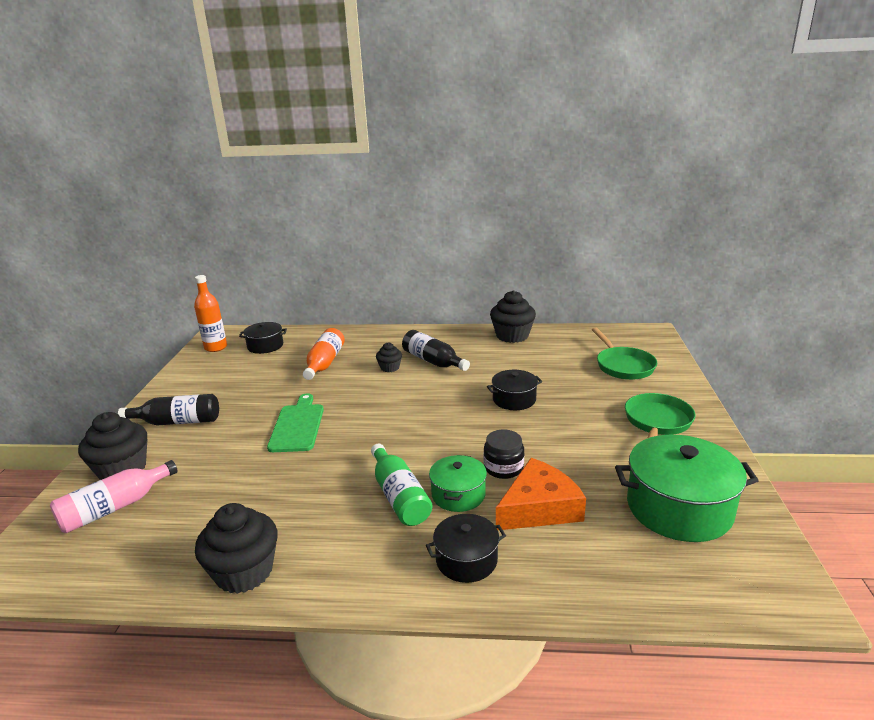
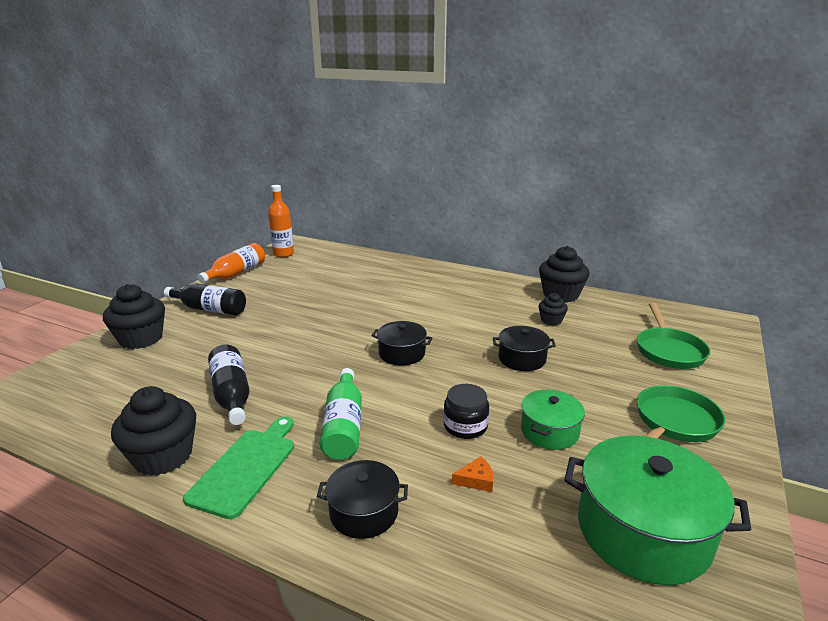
camera: 20 degrees right, 0 degrees up
(115, 508) = (112, 369): pink bottle -> none
(265, 346) = (324, 260): black pot -> black pot (402, 353)
(297, 426) = (301, 335): green cutting board -> green cutting board (246, 468)
(324, 363) = (363, 285): orange bottle -> orange bottle (236, 273)
(390, 368) = (418, 301): black cupcake -> black cupcake (551, 320)
(433, 361) = (463, 303): black bottle -> black bottle (231, 394)
(458, 494) = (401, 441): green pot -> green pot (549, 431)
(539, 507) = (476, 480): orange cheese -> orange cheese, size x0.40

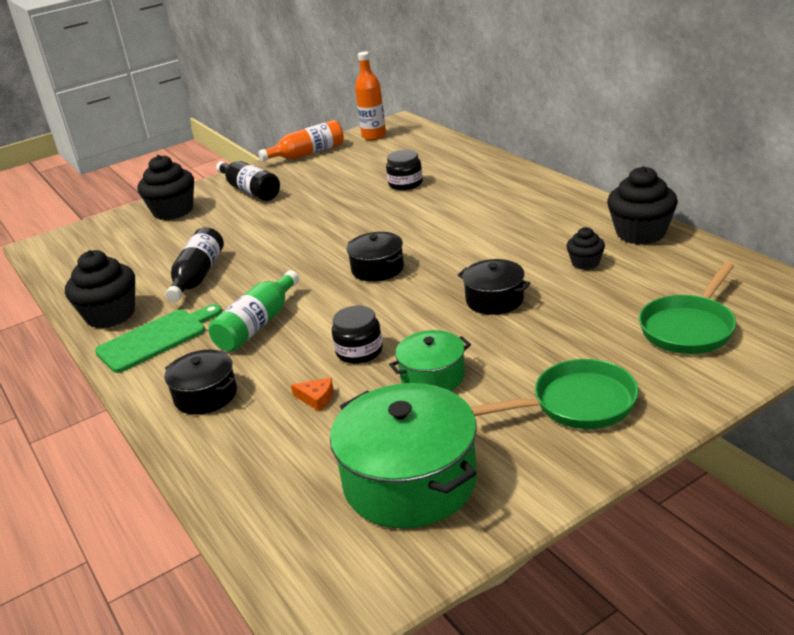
camera: 35 degrees right, 5 degrees up
(350, 285) = (405, 184): none -> black jar

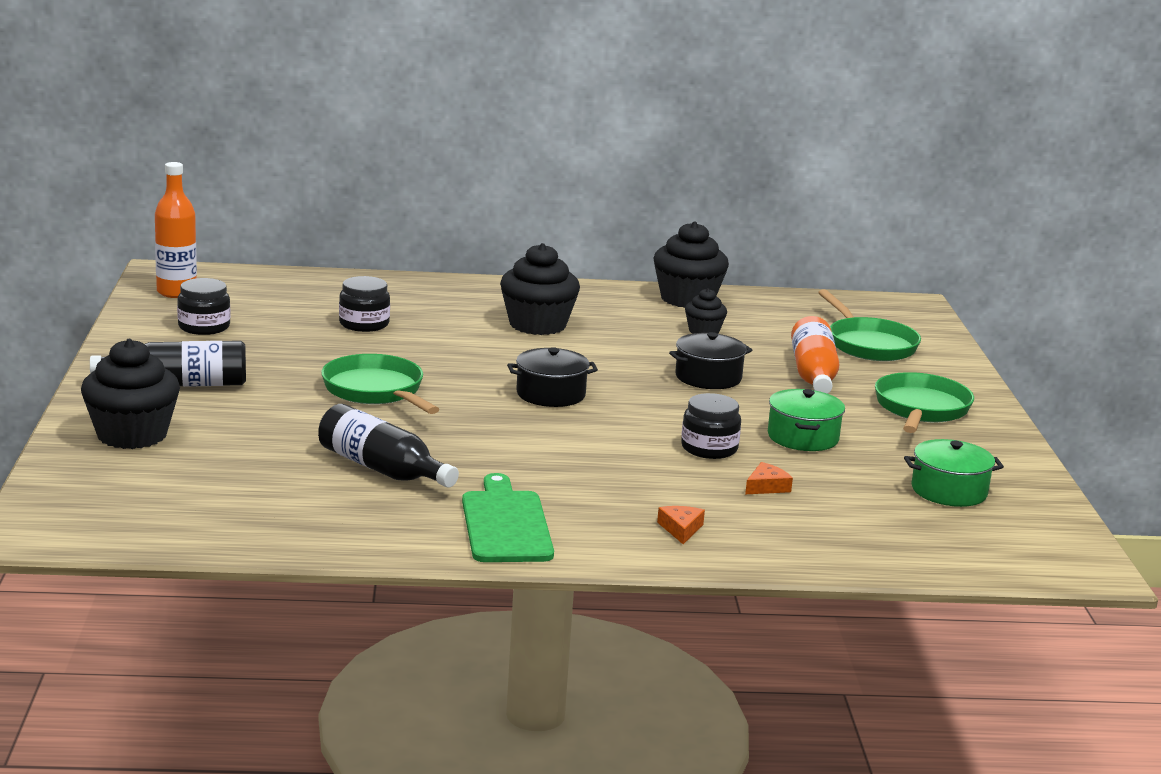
camera: 65 degrees left, 10 degrees down
(110, 315) = (388, 534): black cupcake -> black cupcake (537, 325)
(206, 395) = (681, 529): black pot -> orange cheese
(258, 324) = (570, 472): green bottle -> none
(307, 154) = (137, 331): orange bottle -> orange bottle (813, 374)
(308, 228) = (376, 391): none -> green pan
(336, 160) = (204, 327): none -> black jar
(410, 481) = (949, 491): green pot -> green pot, size x0.56

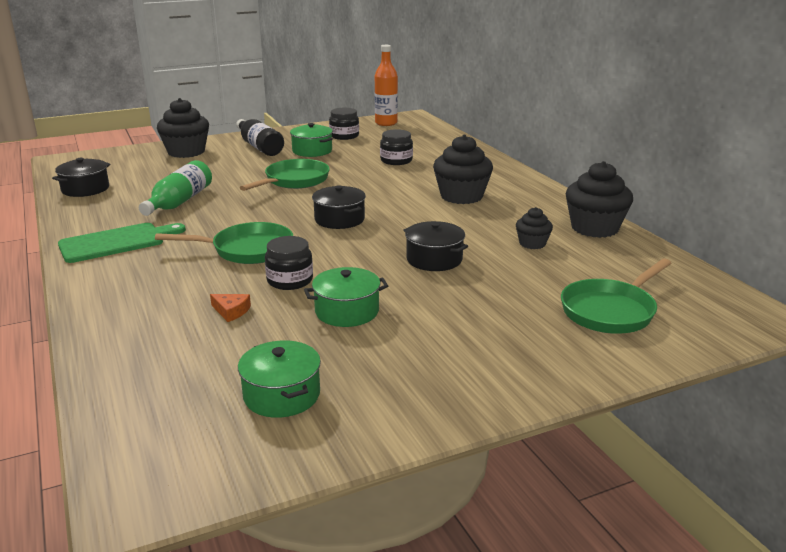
camera: 70 degrees right, 5 degrees up
(239, 526) = (85, 189): none -> black pot
(251, 358) = (312, 151): none -> green pot
(382, 469) = (179, 202): black bottle -> green bottle
(681, 529) = (134, 292): orange cheese -> none
(813, 374) = (496, 297): orange bottle -> none
(920, 409) = (474, 357): green pan -> green pan (247, 250)

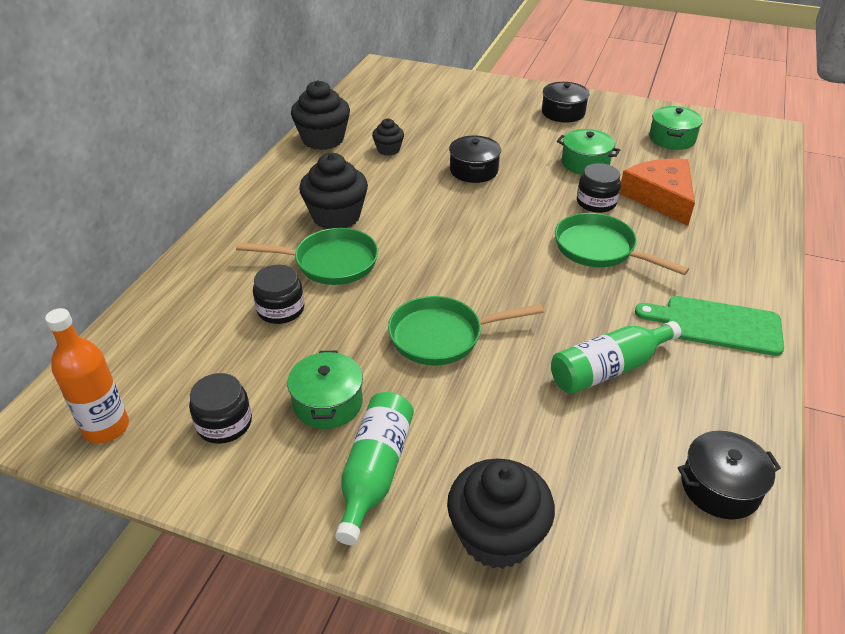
camera: 135 degrees left, 15 degrees up
(231, 311) = (660, 197): orange cheese -> orange cheese, size x2.48
(259, 147) = (374, 472): black bottle -> green bottle
(339, 219) = (480, 245): black pot -> black pot (563, 112)
(611, 311) = (442, 99): green pan -> green pan (330, 262)

